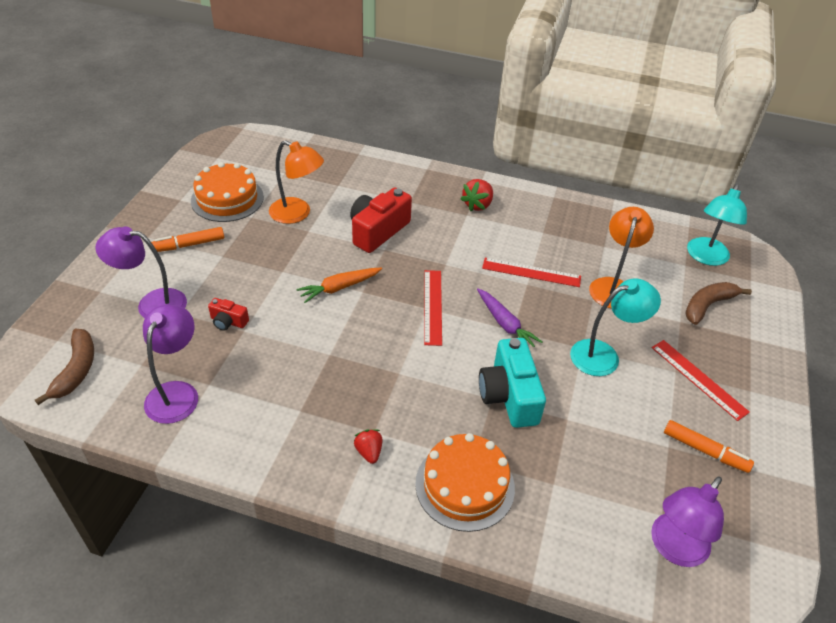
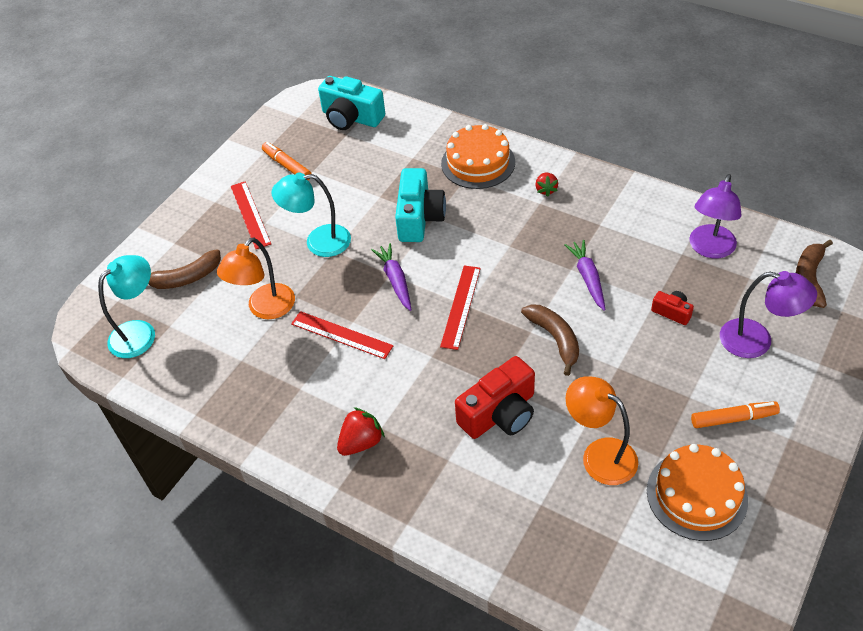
camera: 160 degrees left, 5 degrees up
(312, 346) = (587, 278): none -> purple carrot
(339, 288) = (555, 339): orange carrot -> brown banana
(673, 549) = (351, 117): purple lamp -> turquoise camera

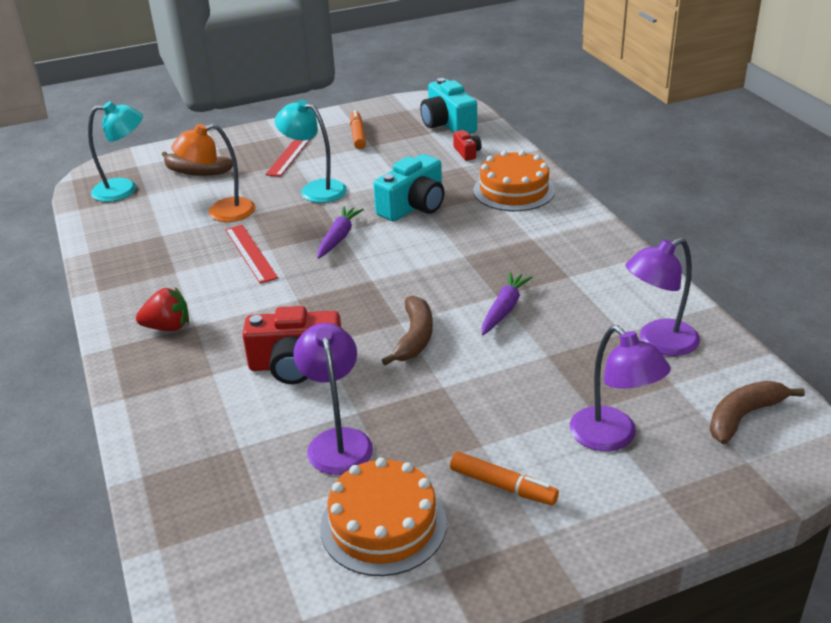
camera: 35 degrees right, 15 degrees down
(461, 306) = (366, 278): red ruler -> none
(546, 190) = (550, 232): red strawberry -> none
(599, 455) = (337, 441): orange lamp -> purple lamp
(672, 312) = (552, 372): red camera -> red camera (467, 152)

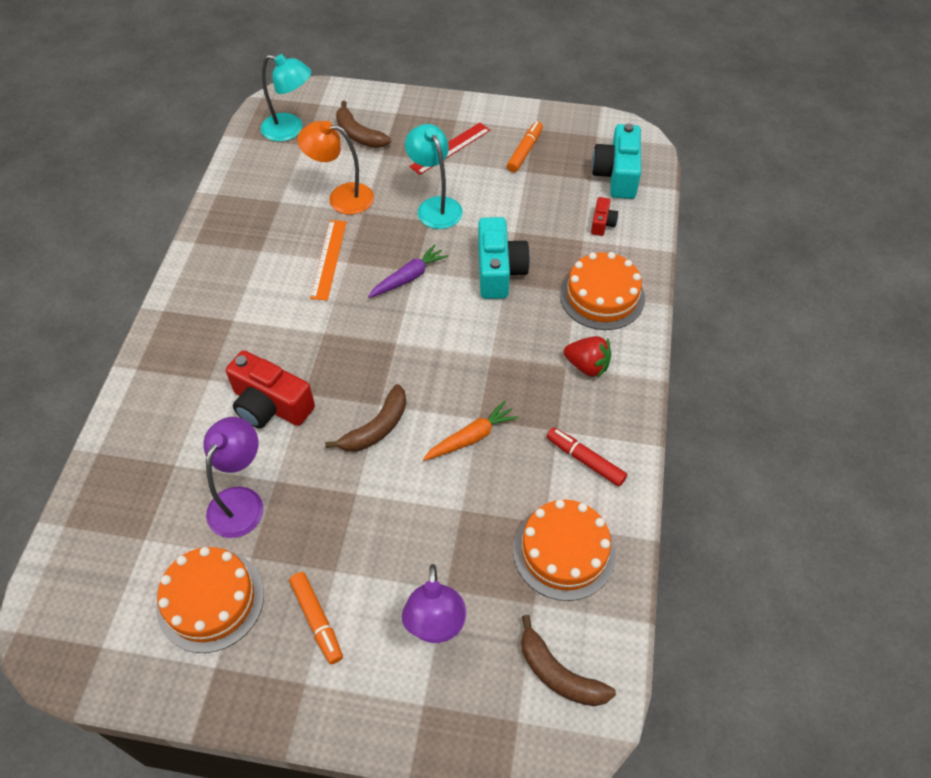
camera: 30 degrees right, 20 degrees up
(168, 327) = (213, 311): red strawberry -> red strawberry (587, 366)
(250, 253) = (328, 259): red ruler -> orange ruler
(414, 206) = (499, 271): turquoise camera -> turquoise camera turned 75 degrees counterclockwise
(504, 309) = (471, 437): purple carrot -> orange carrot
(611, 284) = (585, 460): none -> red marker
(658, 342) = (564, 551): purple lamp -> orange cake
(743, 416) = (558, 674): brown banana -> brown banana turned 135 degrees counterclockwise

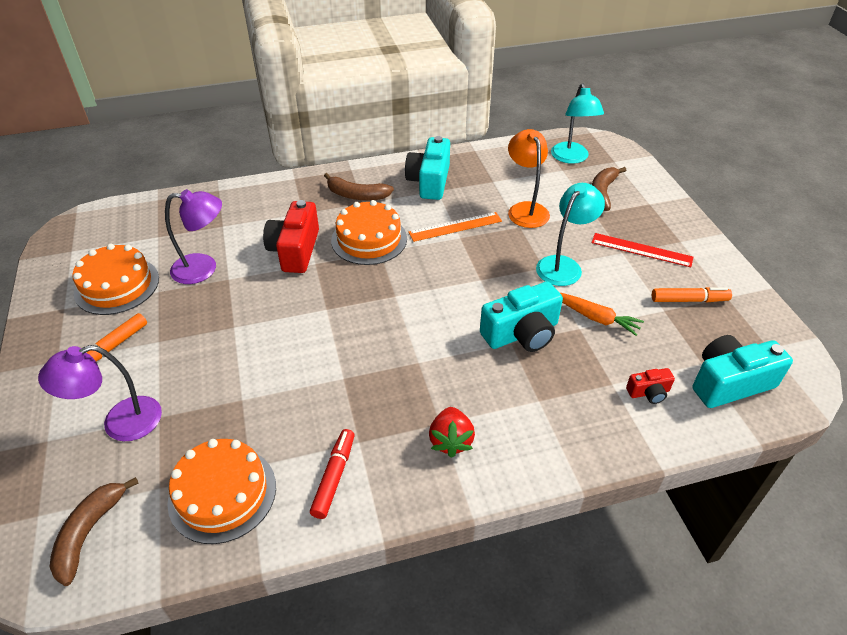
camera: 65 degrees right, 10 degrees down
(240, 251) = (429, 181): none -> turquoise camera
(377, 428) = (302, 316): brown banana -> brown banana (357, 195)
(408, 277) = (470, 278): purple carrot -> none
(471, 437) = (321, 380): orange carrot -> orange carrot (595, 317)
(602, 296) = (549, 424): orange cake -> orange cake (369, 239)

